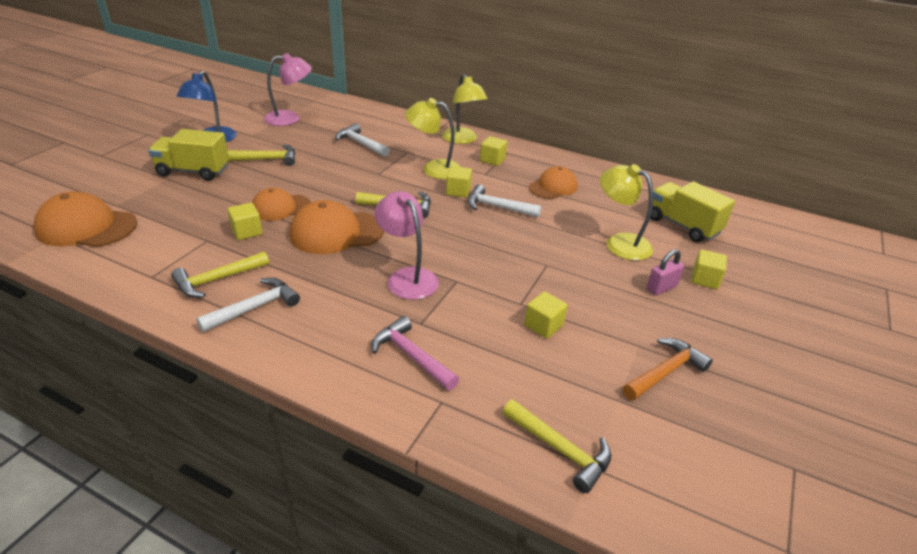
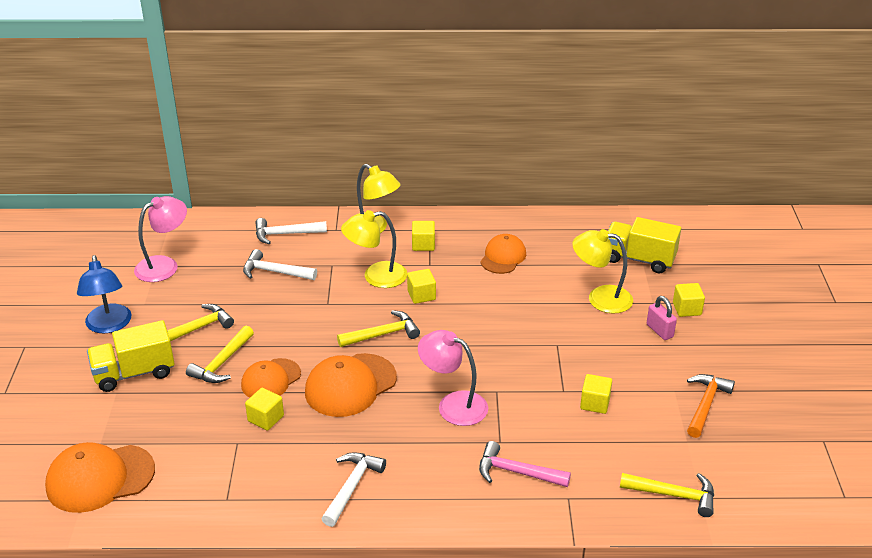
camera: 25 degrees left, 0 degrees up
(217, 280) = (291, 476): yellow hammer -> yellow hammer (222, 363)
(497, 207) = (471, 300): white hammer -> white hammer (286, 234)
(661, 288) = (659, 331): pink padlock -> pink padlock turned 60 degrees counterclockwise

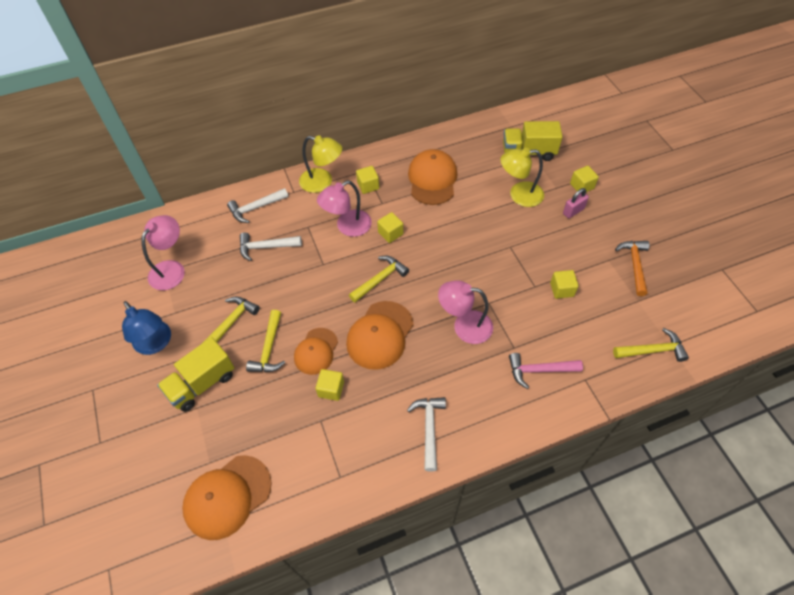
camera: 20 degrees left, 20 degrees up
(376, 276) = (347, 227): yellow lamp -> pink lamp
(503, 257) = (432, 179): orange cap -> orange cap, size x1.52
(659, 331) = (573, 211): pink padlock -> pink padlock turned 75 degrees counterclockwise

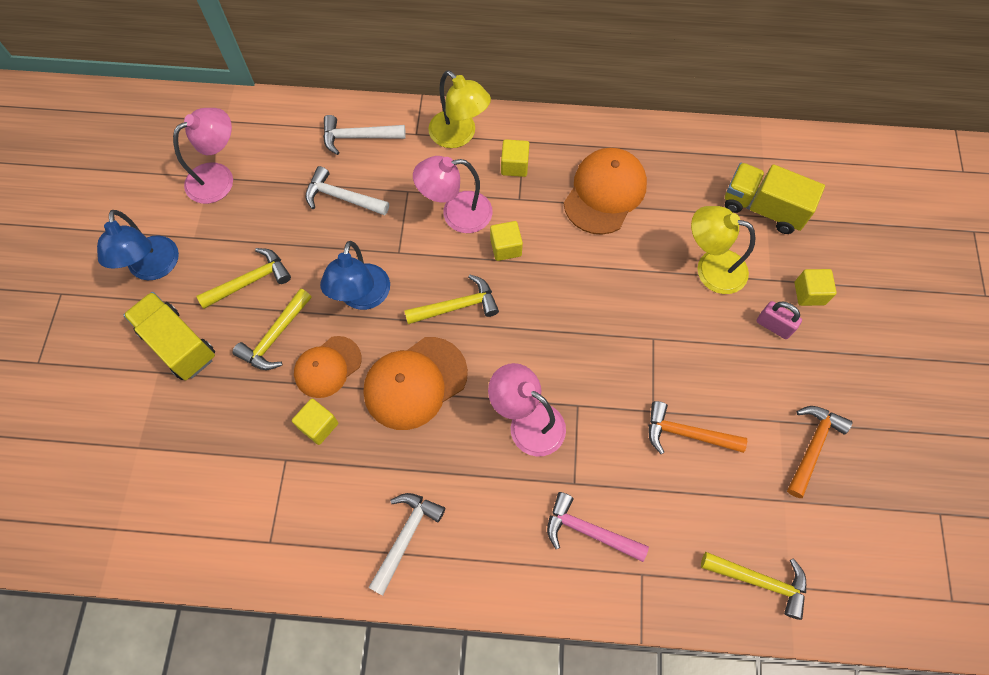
camera: 25 degrees right, 10 degrees up
(202, 383) = (178, 344): yellow truck -> yellow truck turned 60 degrees clockwise
(227, 497) = (136, 499): orange cap -> none
(314, 300) = (362, 297): none -> blue lamp
(561, 289) = (686, 433): yellow cube -> orange hammer
(573, 211) = (773, 326): pink padlock -> pink padlock turned 45 degrees clockwise

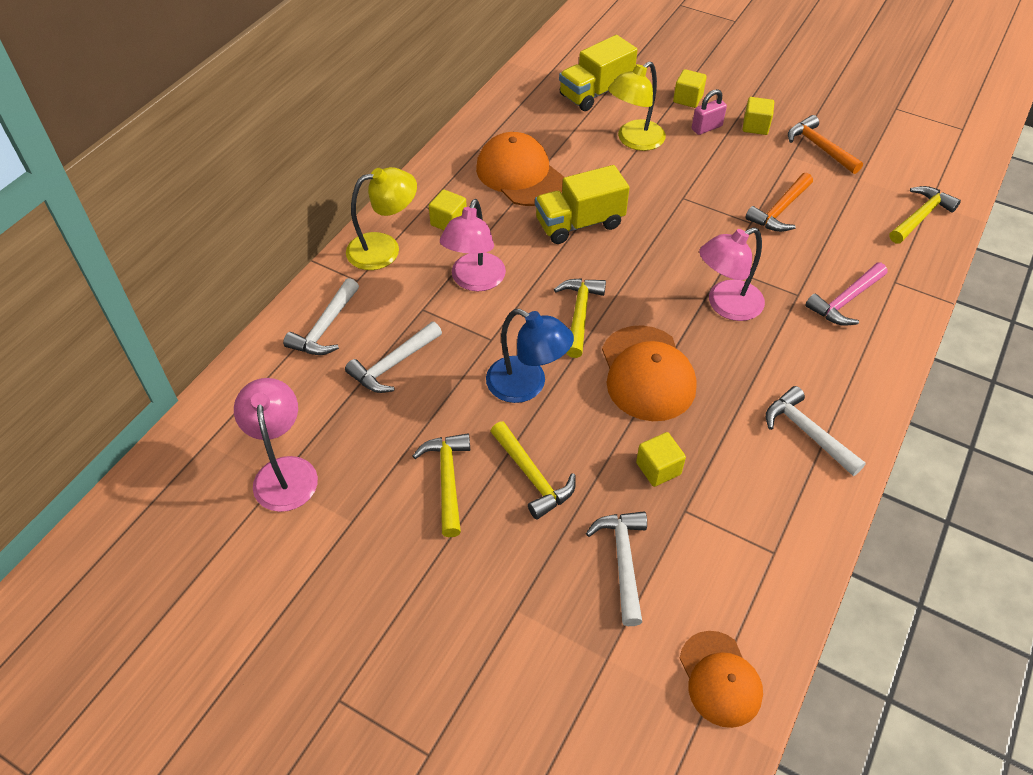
camera: 65 degrees left, 15 degrees down
(154, 268) = (369, 576): blue lamp -> none
(178, 344) = (490, 577): yellow truck -> yellow truck (579, 223)
(222, 430) = (623, 561): none -> white hammer
(327, 367) = (593, 440): orange cap -> orange cap (720, 679)
(506, 247) = (535, 258): yellow cube -> yellow cube (755, 126)

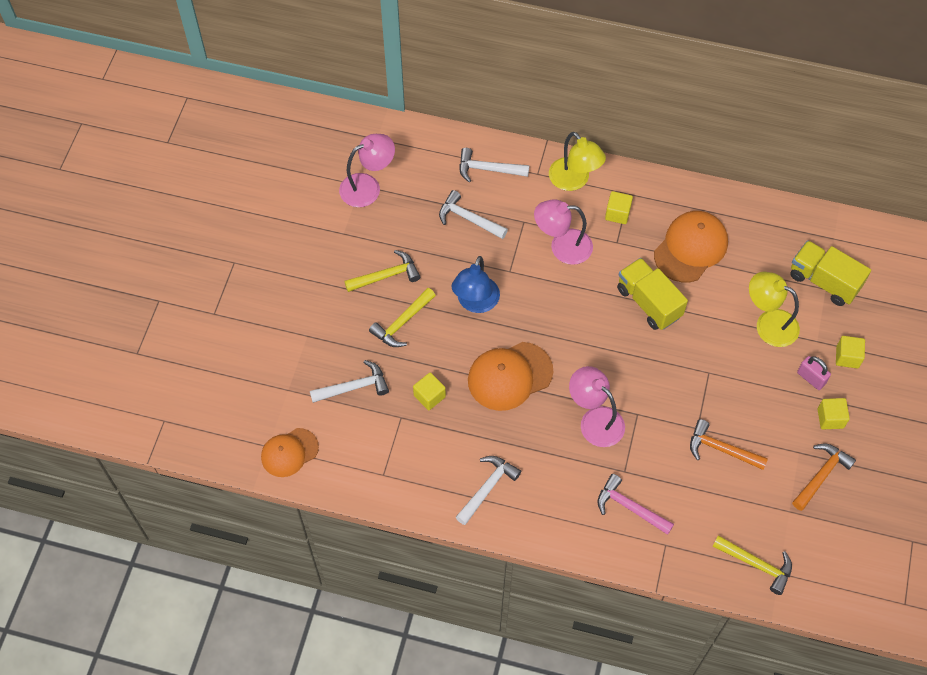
camera: 75 degrees right, 10 degrees up
(579, 314) = (552, 322): yellow hammer -> none

